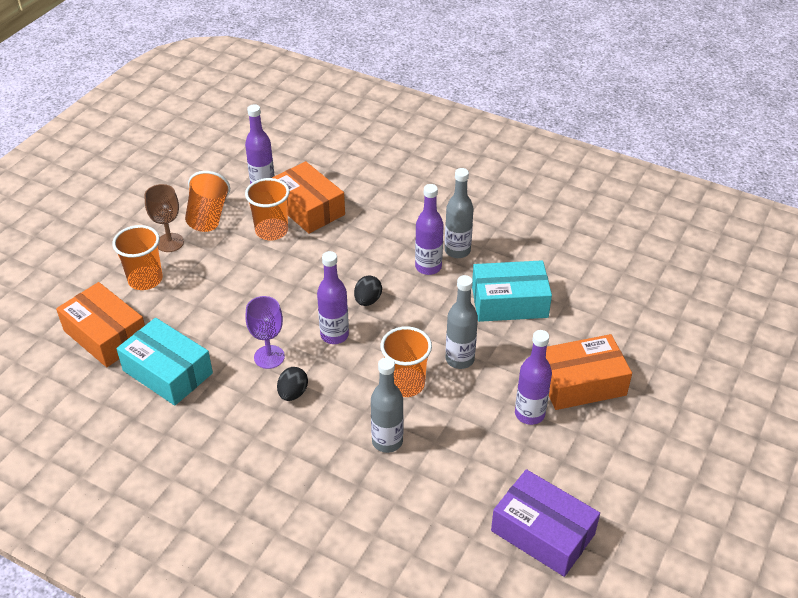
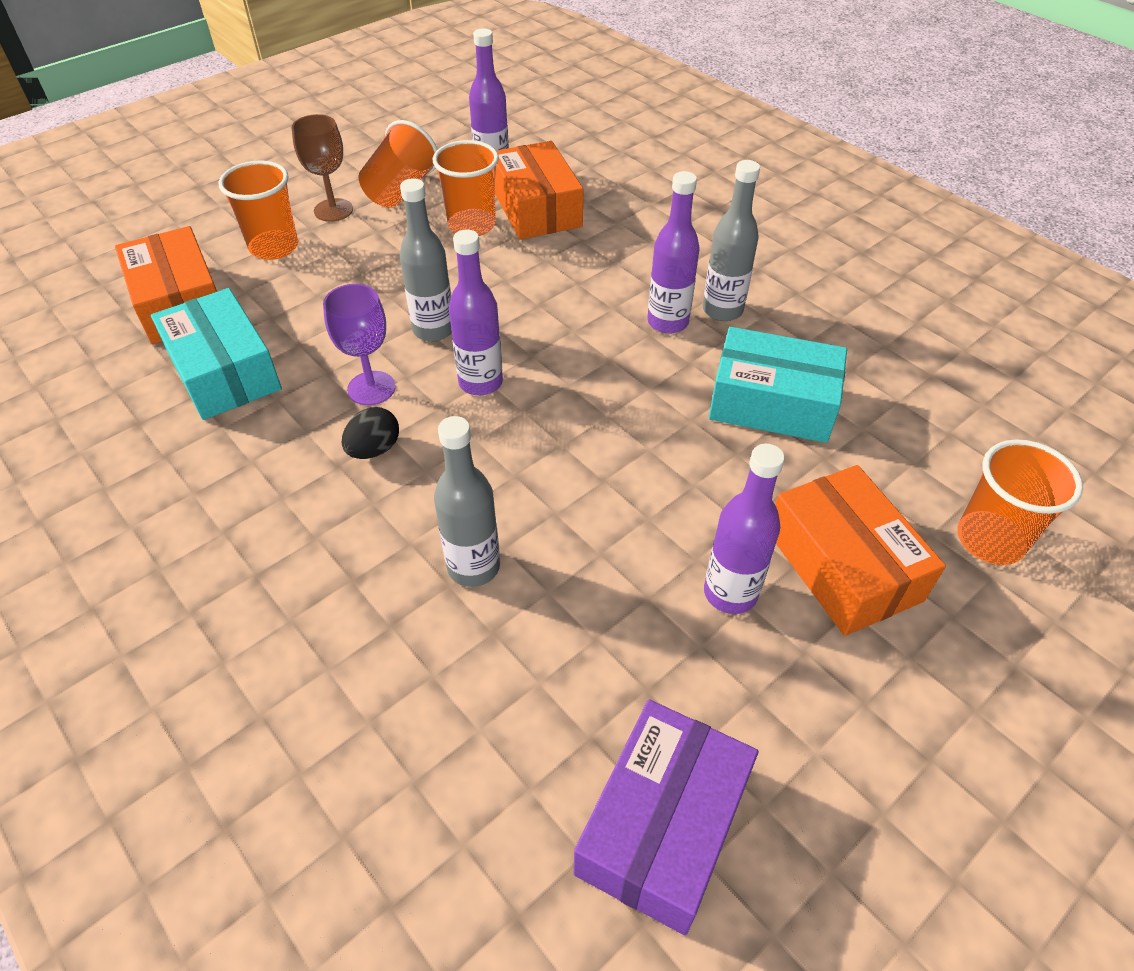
camera: 20 degrees right, 5 degrees up
(368, 300) = (555, 346): black egg -> none
(405, 384) = (549, 484): orange cup -> orange cup (990, 540)
(459, 359) = (652, 469): grey bottle -> grey bottle (433, 330)
(542, 532) = (662, 825): purple box -> purple box turned 60 degrees clockwise
(581, 382) = (843, 565): orange box -> orange box turned 60 degrees clockwise

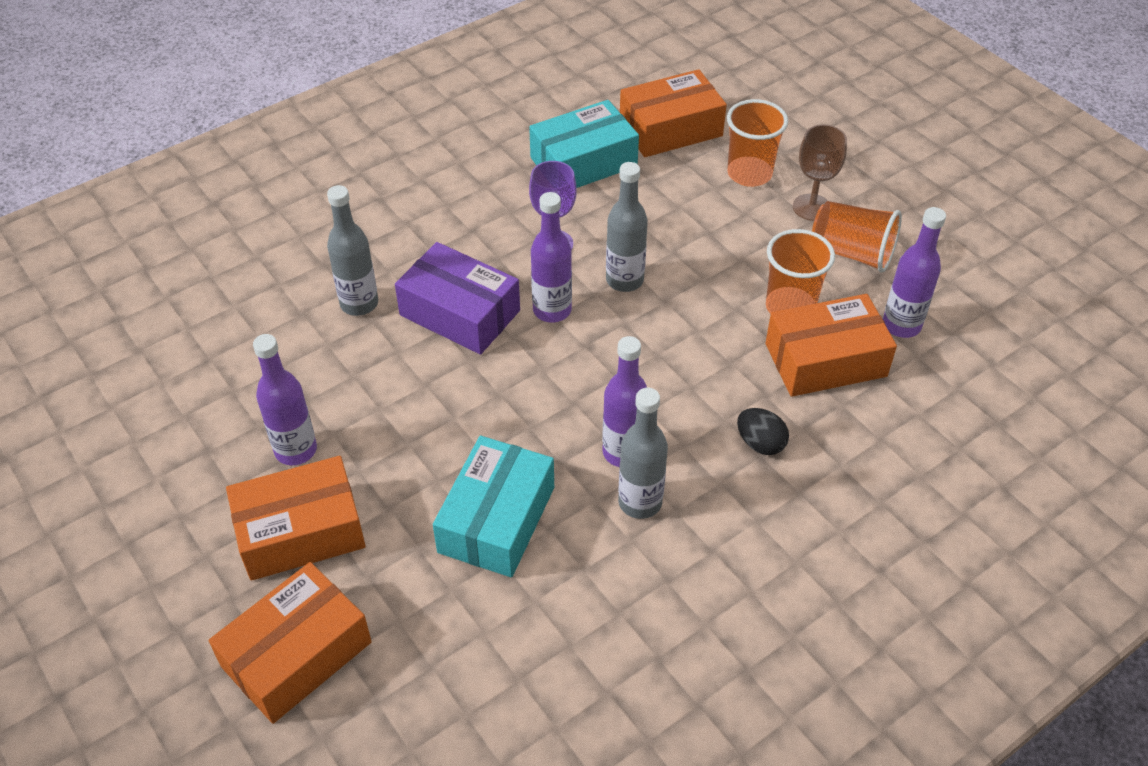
camera: 95 degrees right, 0 degrees up
(374, 449) = (484, 248): black egg -> black egg (760, 443)
(662, 825) = (141, 387): purple box -> purple box (460, 313)
(990, 540) = (296, 654): orange cup -> orange box

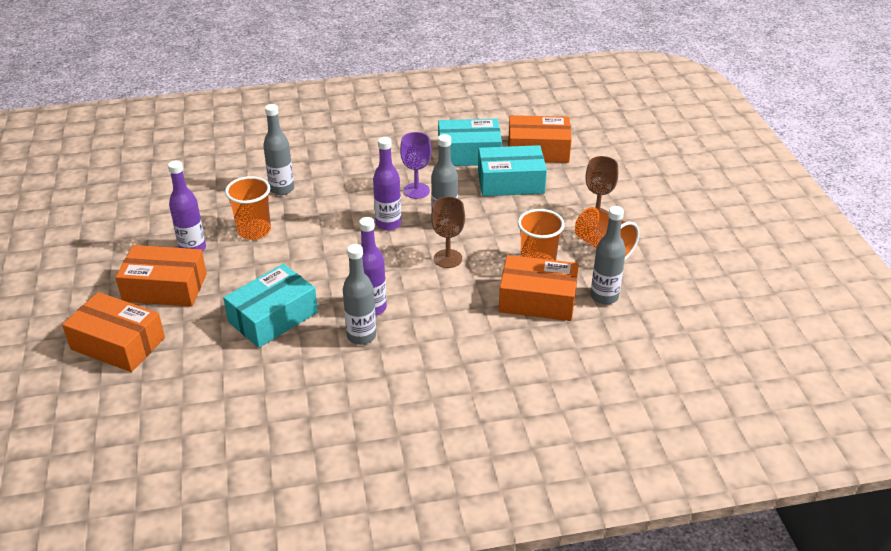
camera: 25 degrees right, 10 degrees down
(296, 654) = (118, 343): orange box -> orange box turned 45 degrees clockwise
(460, 313) = (334, 209): purple box -> none
(669, 190) = (510, 182): none -> turquoise box
(669, 338) = (448, 258): none -> brown goblet
(749, 174) = (570, 187): orange cup -> orange cup (254, 231)
(760, 443) = (459, 330): black egg -> none
(901, 325) = (604, 296): purple bottle -> grey bottle

